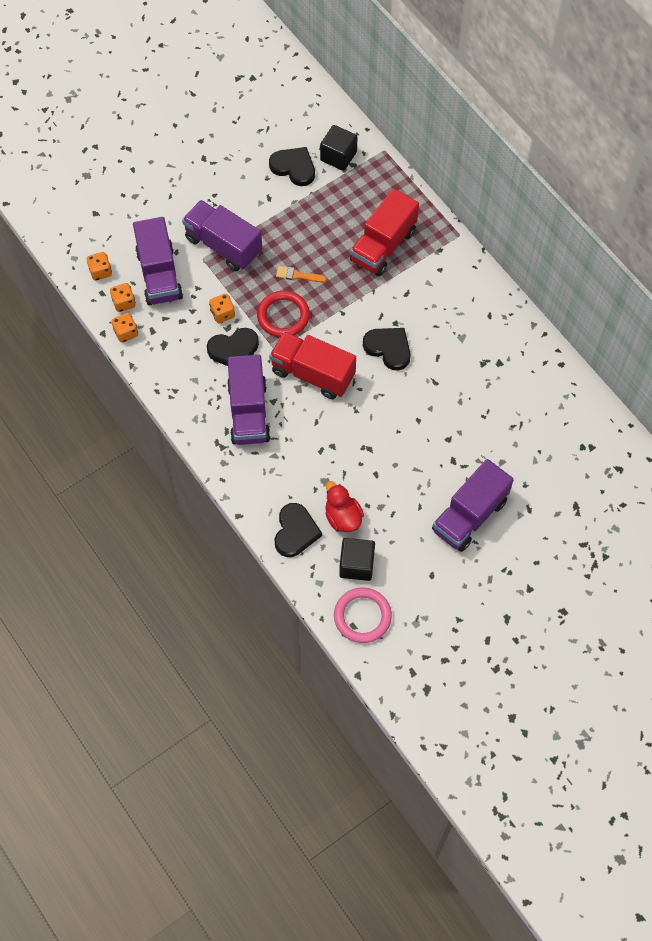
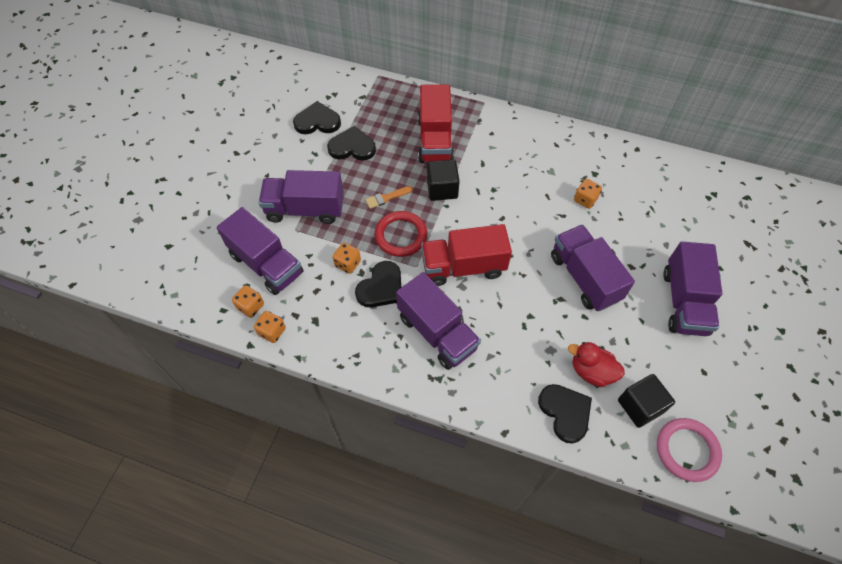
camera: 35 degrees left, 5 degrees down
(100, 271) = (208, 292): orange dice -> orange dice (585, 200)
(338, 156) = (346, 96): black cube -> black cube (442, 189)
(388, 348) = (505, 211): black heart -> black heart (352, 147)
(404, 444) = (584, 277): none -> purple truck

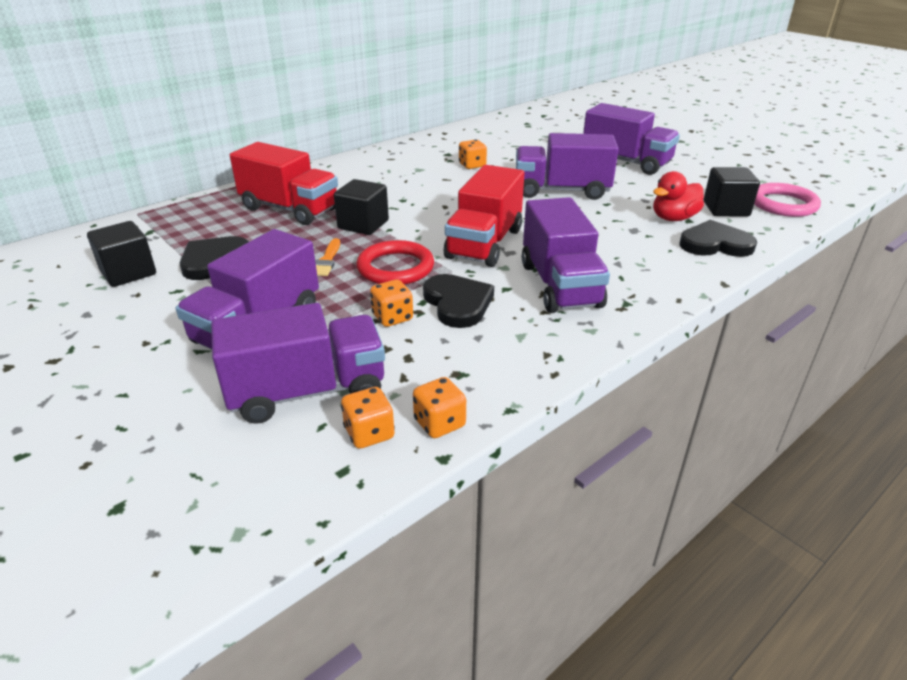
camera: 60 degrees left, 25 degrees down
(317, 121) = (128, 273): black heart -> black cube
(437, 332) = (560, 285): purple truck -> purple truck turned 90 degrees clockwise

